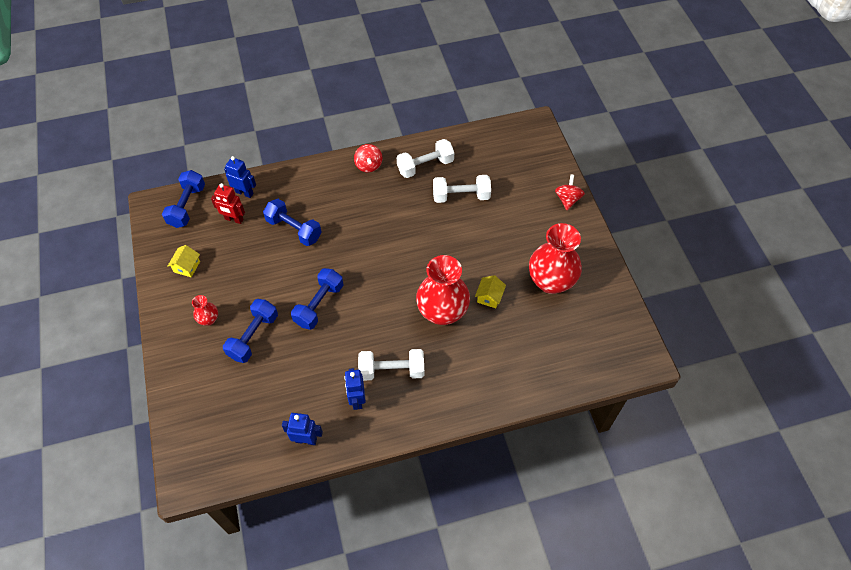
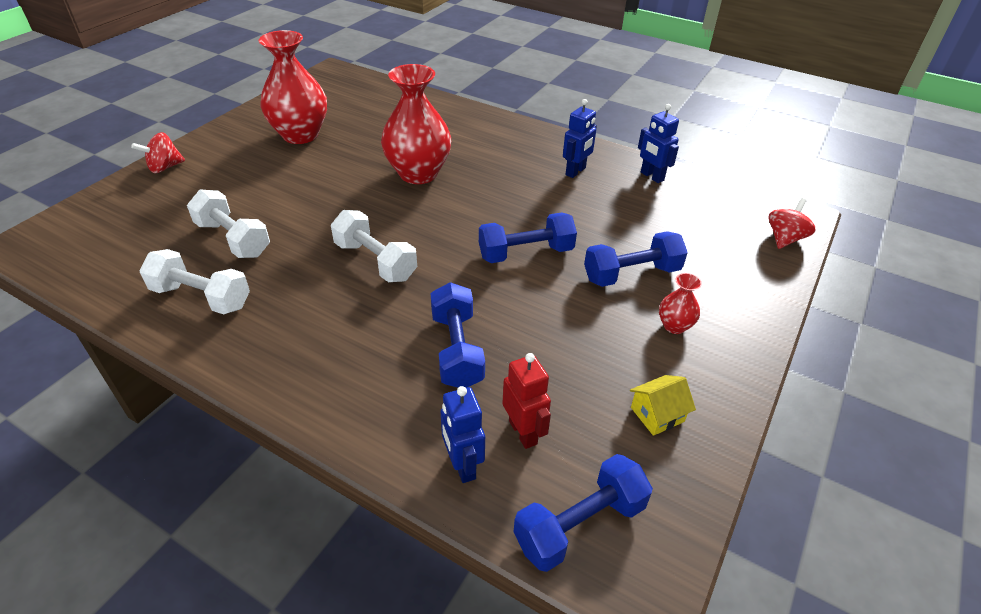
camera: 135 degrees left, 15 degrees down
(368, 165) = (253, 354): red spinning top -> red spinning top (784, 238)
(392, 370) = (520, 169): white dumbbell -> white dumbbell (375, 261)
(489, 297) = (363, 157): yellow house -> none

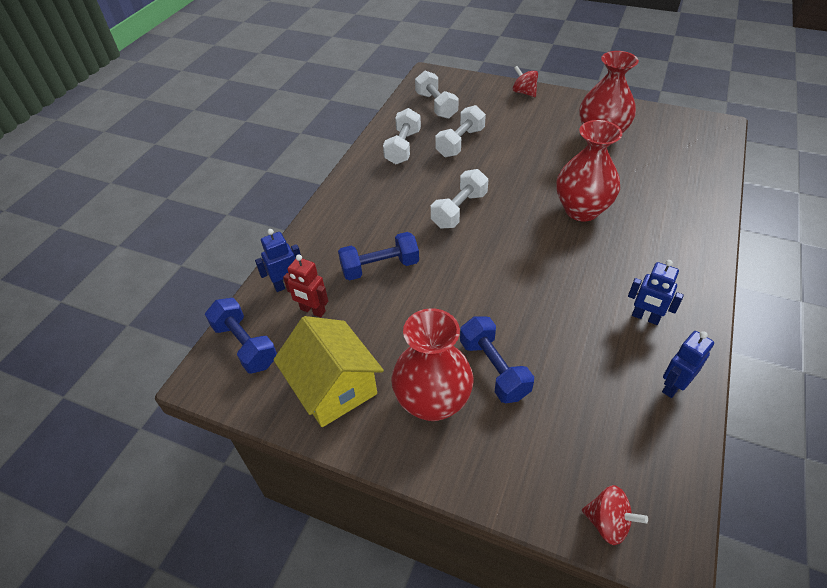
camera: 85 degrees right, 5 degrees up
(120, 249) = (436, 105): none -> white dumbbell
(523, 432) = (312, 310): red robot -> red robot turned 60 degrees clockwise
(526, 253) = (498, 292): blue dumbbell -> none
(657, 414) = (334, 387): yellow house -> yellow house, size x2.17
(674, 326) = (432, 402): red vase -> red vase, size x2.21

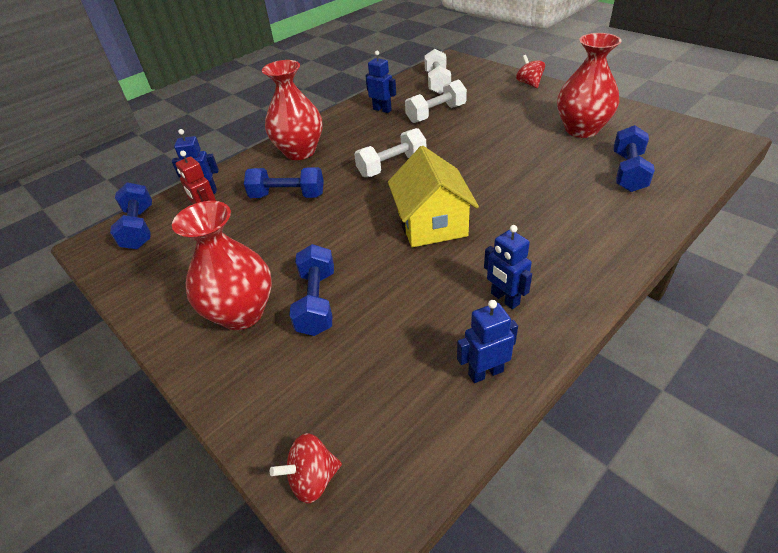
camera: 25 degrees right, 5 degrees down
(334, 387) = (175, 277): yellow house -> yellow house (432, 224)
(403, 147) = (382, 110): white dumbbell -> blue robot
(581, 210) = (511, 188): red vase -> red vase (300, 152)
(608, 522) = (313, 479): red spinning top -> red spinning top turned 105 degrees clockwise
(663, 172) = (628, 172): none -> blue dumbbell

